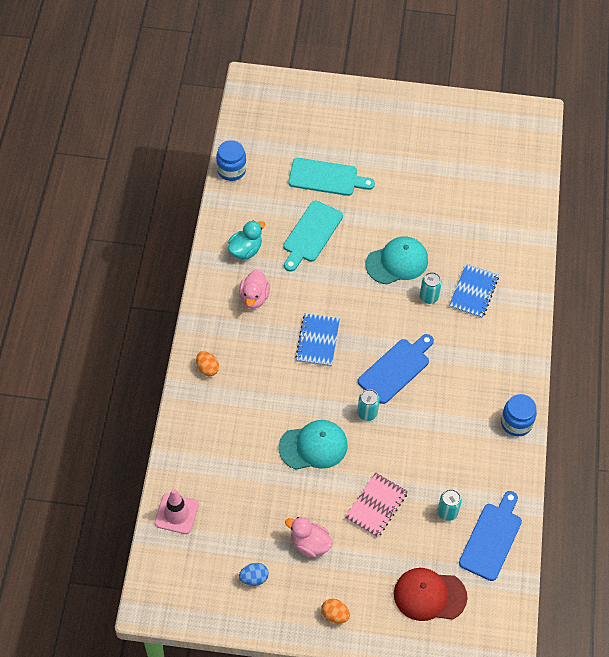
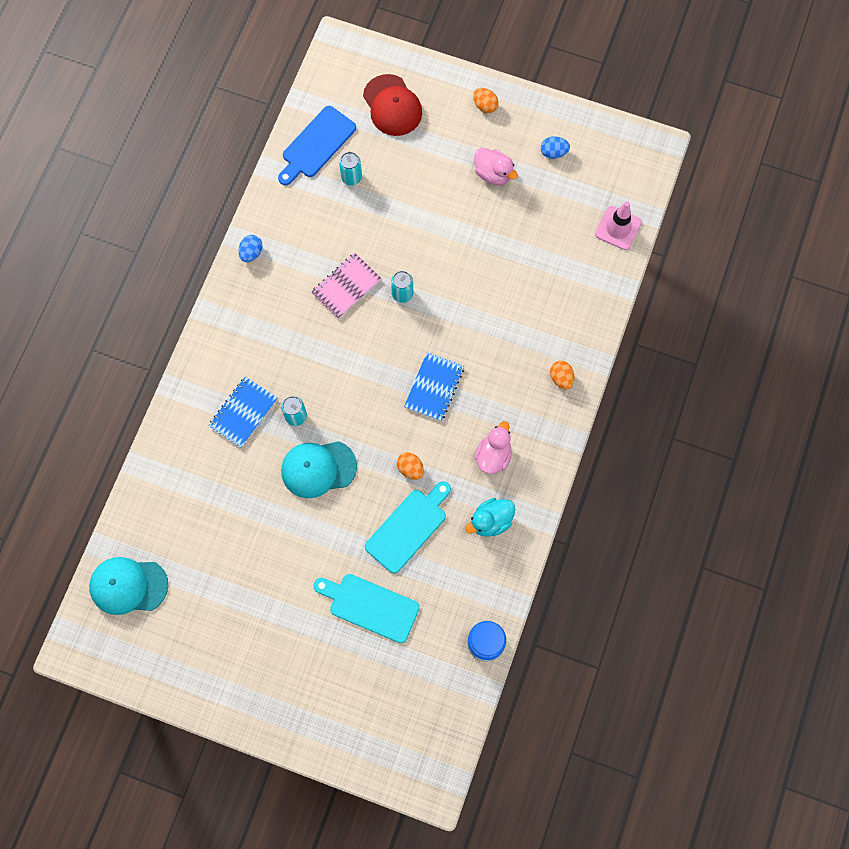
camera: 165 degrees left, 15 degrees up
(313, 446) = (467, 269): turquoise cap -> turquoise cap (128, 586)
(321, 275) = (410, 469): none -> orange egg
(376, 505) = (419, 197): pink notebook -> pink notebook (346, 286)
(396, 369) = (358, 337): blue cutting board -> none
(429, 595) = (392, 105): red cap -> red cap turned 45 degrees clockwise
(516, 423) = (251, 253): blue jar -> blue egg

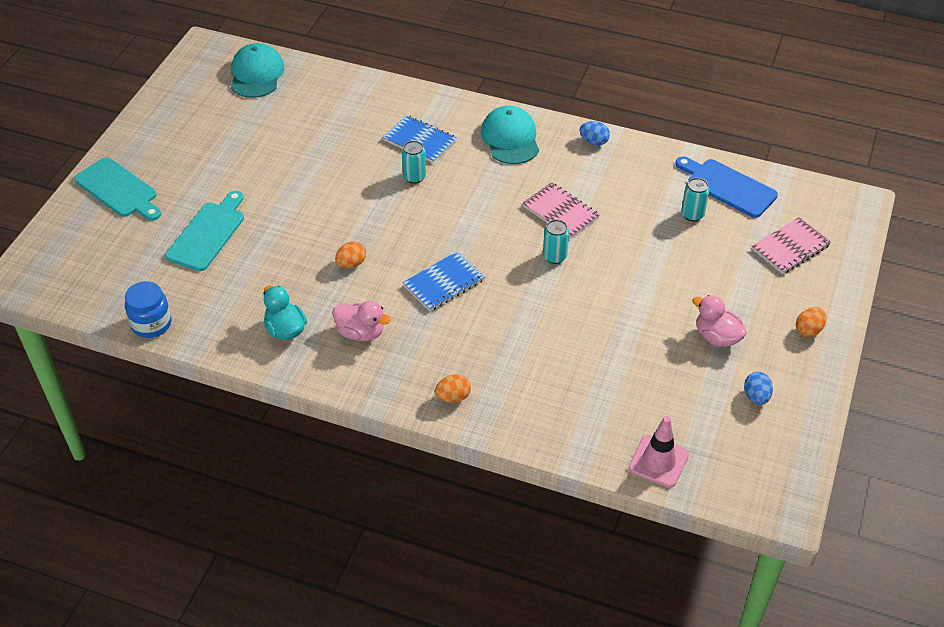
camera: 90 degrees right, 25 degrees down
(318, 469) = (357, 194): turquoise cap -> turquoise cap (510, 138)
(392, 105) = (790, 247): red cap -> pink notebook
(408, 527) = (286, 262): turquoise cutting board -> turquoise cutting board (118, 190)
(434, 387) = (444, 283): blue notebook -> blue notebook turned 60 degrees counterclockwise
(493, 174) = (717, 337): pink duck -> pink duck turned 90 degrees clockwise

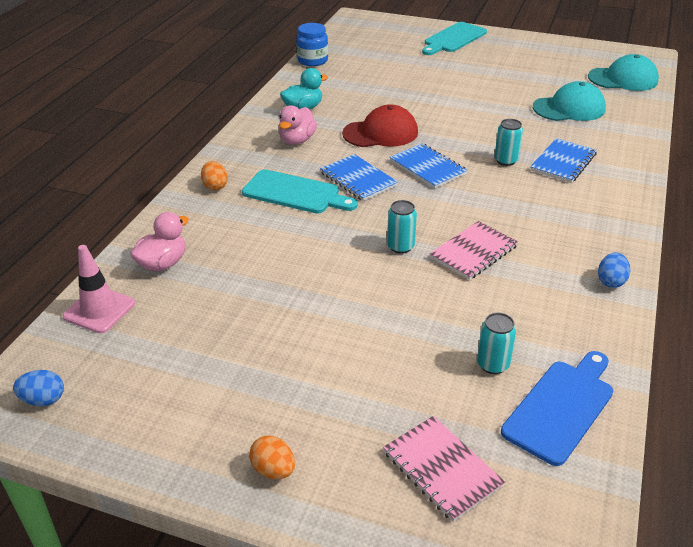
camera: 90 degrees right, 10 degrees down
(208, 234) = (410, 73): turquoise cutting board -> turquoise cutting board (295, 193)
(351, 264) = (380, 133): orange egg -> red cap
(424, 232) = (427, 168): none -> blue notebook
(510, 138) = (590, 218): turquoise cap -> turquoise cap (569, 108)
(717, 337) = (270, 371): pink duck -> pink duck (163, 264)
(756, 396) = (167, 399): blue egg -> blue egg (43, 400)

